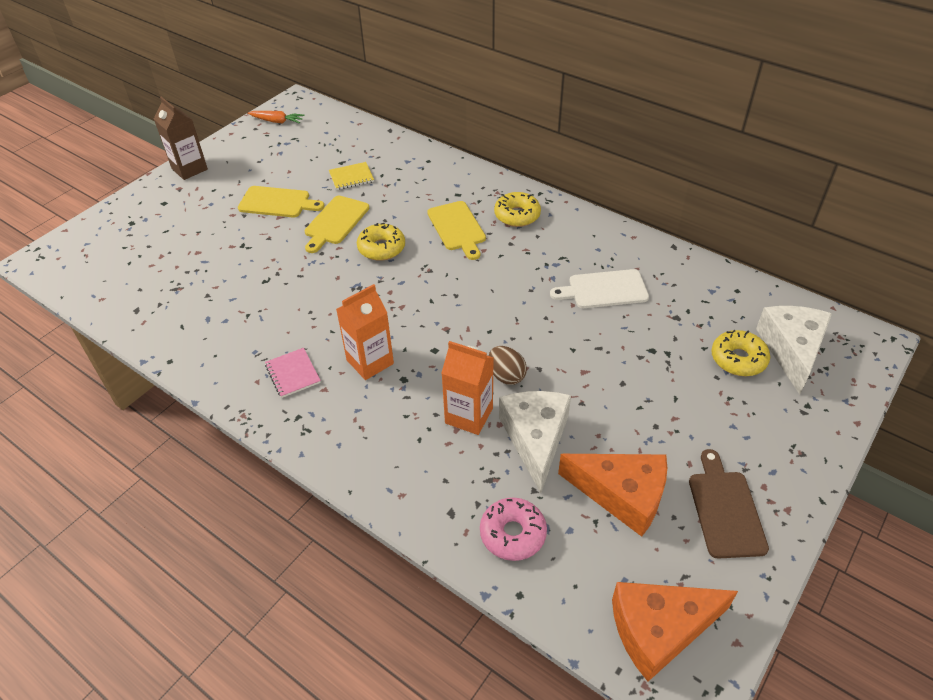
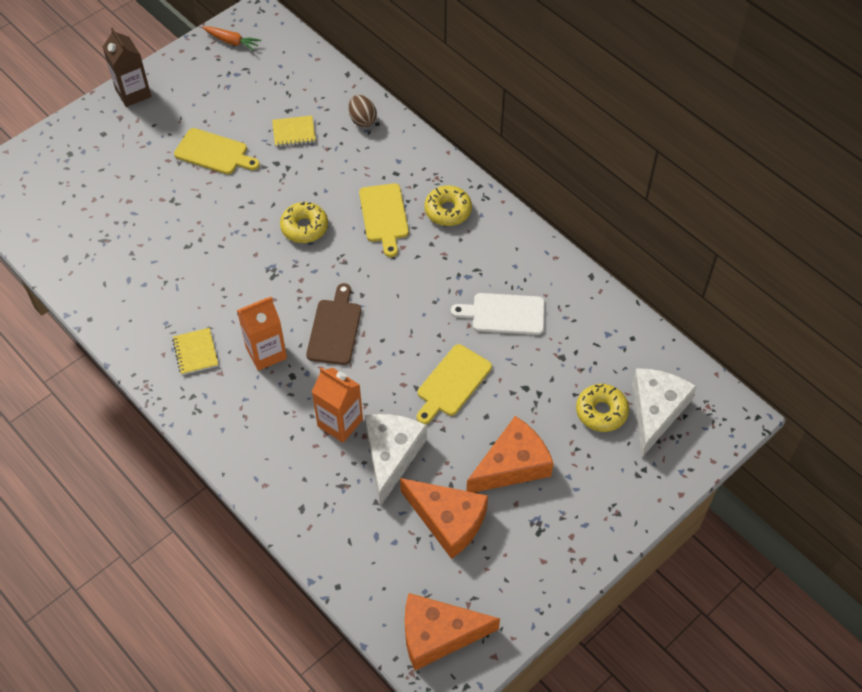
camera: 10 degrees right, 10 degrees up
(293, 374) = (195, 352): pink notebook -> yellow notebook
(335, 222) = (266, 188): yellow cutting board -> yellow cutting board (452, 383)
(506, 376) = (384, 389): brown egg -> brown egg (362, 120)
(512, 534) = (347, 536): pink donut -> none
(669, 425) = (512, 465): none -> orange cheese
(725, 509) = (529, 549): brown cutting board -> brown cutting board (335, 329)

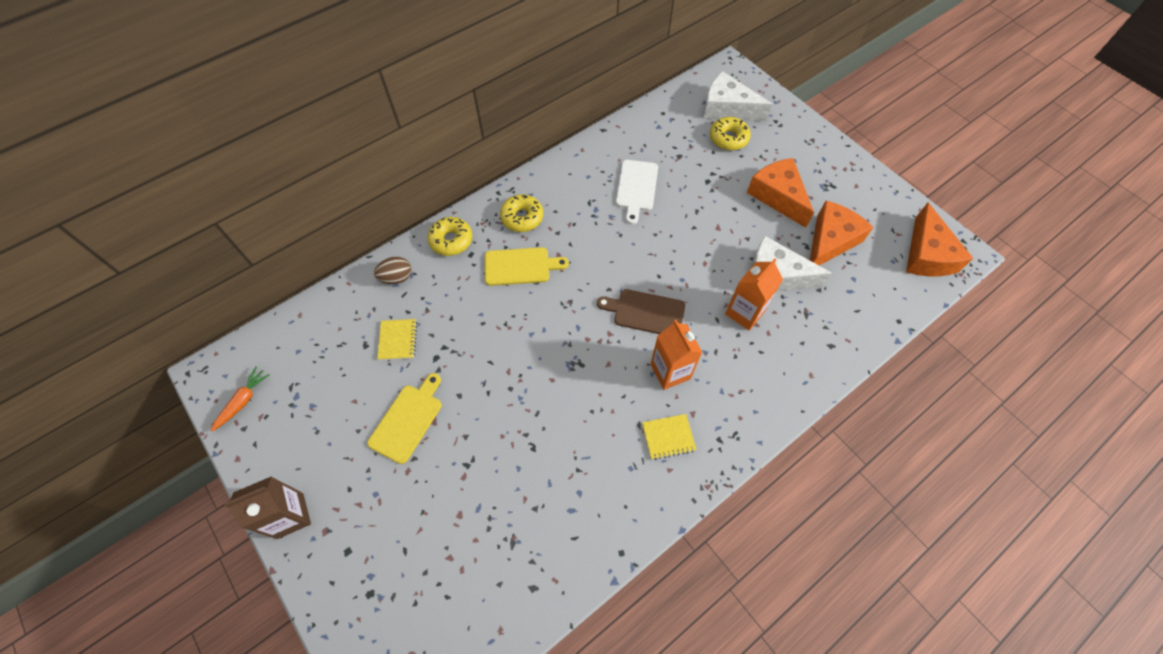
camera: 85 degrees left, 5 degrees up
(304, 227) = (524, 334): yellow donut -> yellow donut (451, 240)
(452, 383) = (703, 228): yellow cutting board -> none

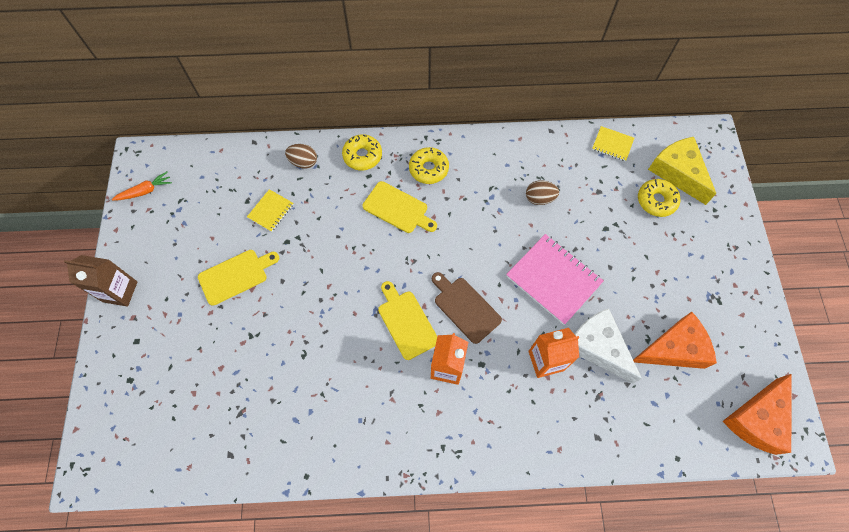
camera: 35 degrees right, 5 degrees up
(604, 357) = (406, 322): none -> yellow cutting board
(636, 188) = (539, 198): white cutting board -> brown egg
(668, 437) = (405, 417): yellow notebook -> yellow notebook (612, 144)
(699, 245) = (553, 279): none -> pink notebook
(727, 108) = (677, 172): white cheese -> yellow cheese
(777, 196) = (658, 279): orange cheese -> none

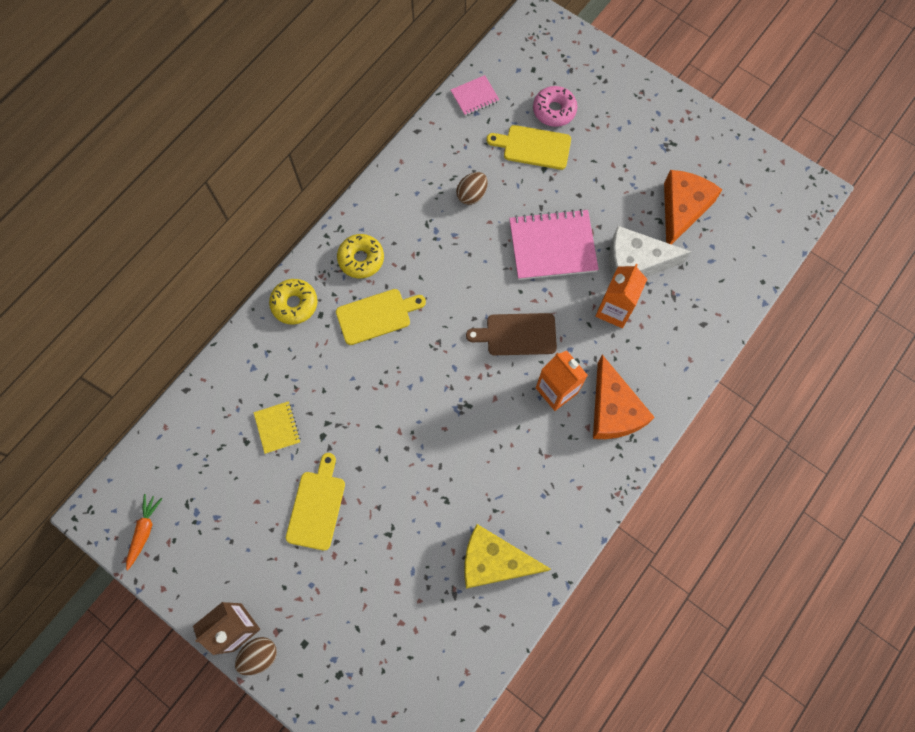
camera: 50 degrees left, 5 degrees up
(303, 162) = (252, 360): brown egg -> brown egg (259, 655)
(406, 322) = (489, 392): yellow cutting board -> yellow cutting board (533, 147)
(612, 144) = (474, 97): yellow notebook -> pink notebook
(656, 201) = (554, 110): yellow donut -> pink donut
(677, 172) = (544, 73): yellow cheese -> yellow cheese (494, 561)
(757, 419) = (779, 202): orange cheese -> orange cheese (613, 410)

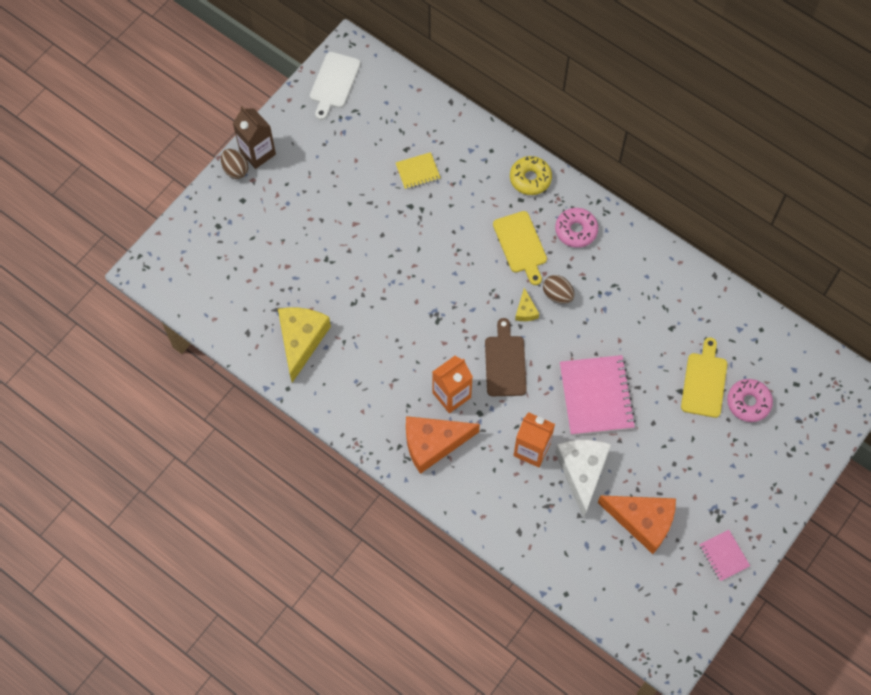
camera: 90 degrees right, 5 degrees down
(144, 531) = (334, 83): orange carrot -> white cutting board
(316, 506) = (351, 204): yellow cutting board -> none
(361, 259) = (576, 230): yellow donut -> pink donut
(456, 312) = (525, 310): none -> yellow cheese
(472, 195) = (647, 324): brown egg -> brown egg (557, 295)
(474, 97) = (758, 328): pink notebook -> pink notebook (723, 556)

